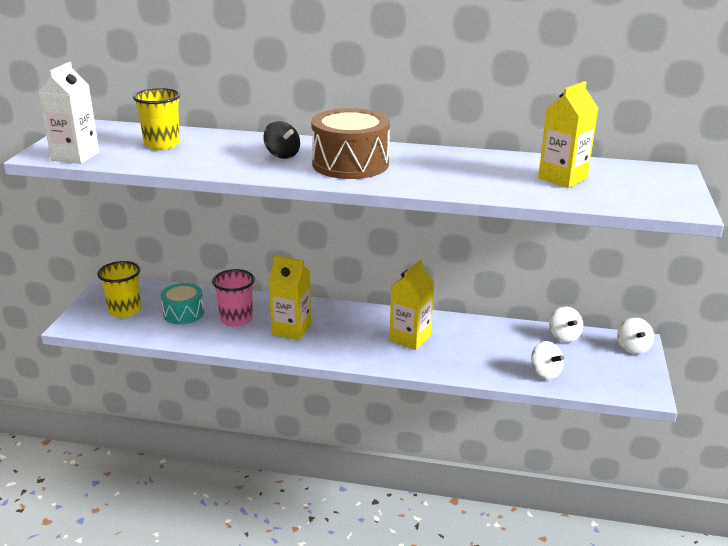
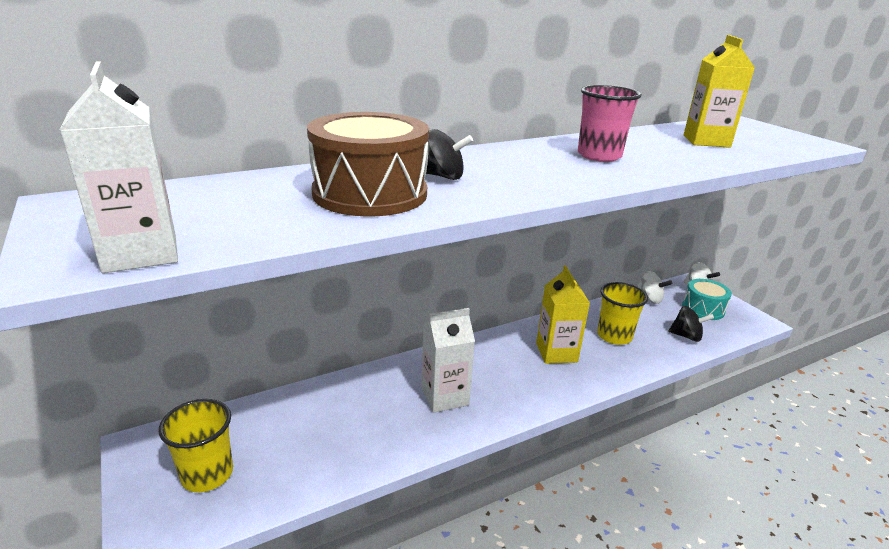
camera: 40 degrees left, 0 degrees up
(162, 144) = (259, 199): yellow cup -> yellow cup (614, 336)
(183, 313) = (296, 437): turquoise drum -> turquoise drum (703, 309)
(236, 319) = (371, 413): pink cup -> pink cup (599, 156)
(291, 329) = (444, 396): yellow carton -> white carton
(350, 164) = (531, 169): brown drum -> brown drum (370, 193)
(545, 373) = (686, 336): white spinning top -> black spinning top

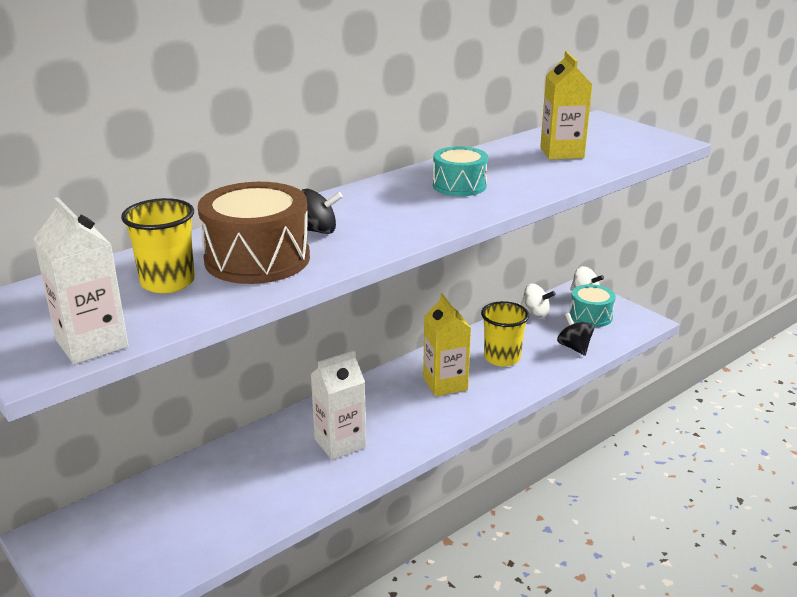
camera: 10 degrees left, 0 degrees up
(207, 474) = (125, 549): yellow cup -> yellow cup (167, 282)
(599, 156) = (459, 185): pink cup -> turquoise drum
(686, 336) = (574, 347): black spinning top -> black spinning top turned 120 degrees counterclockwise

